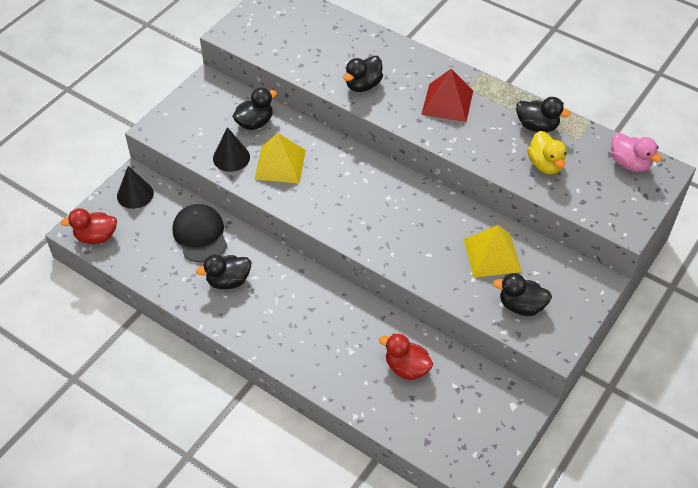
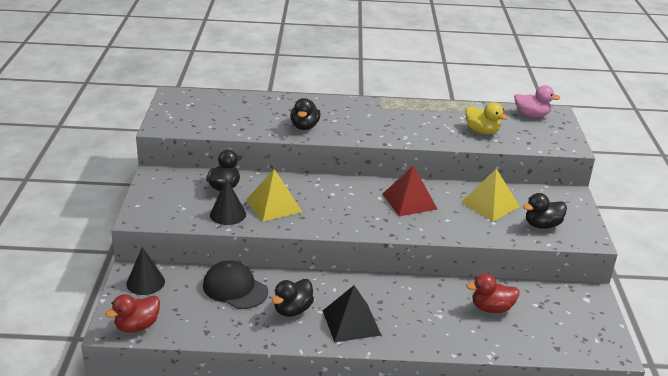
camera: 35 degrees left, 20 degrees down
(266, 319) = (351, 322): none -> black pyramid
(447, 102) = (377, 119): red pyramid -> red pyramid (409, 201)
(537, 126) = (452, 114): black duck -> none

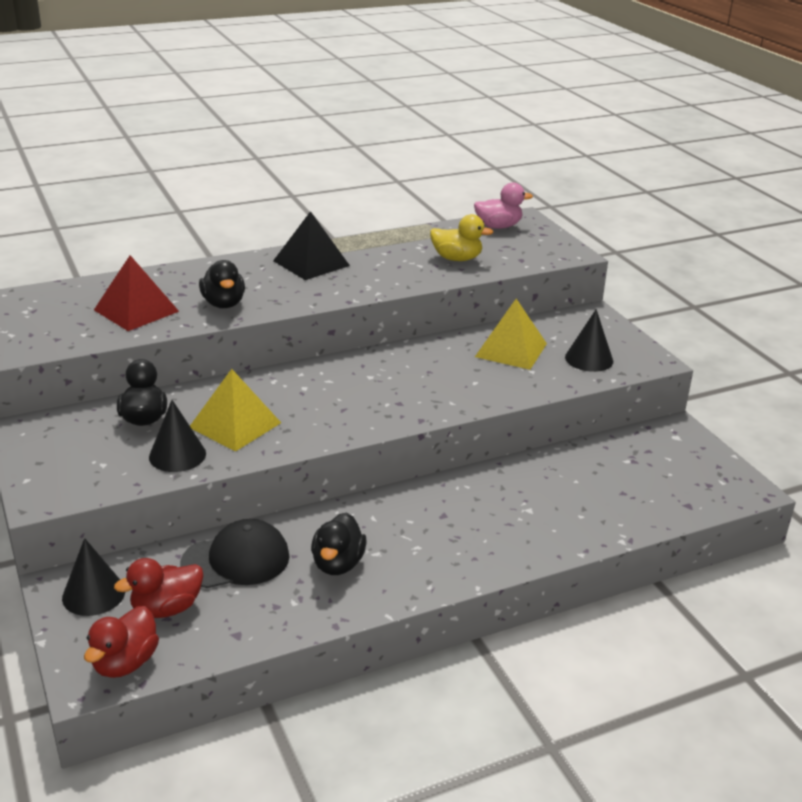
camera: 25 degrees left, 0 degrees up
(235, 288) = (236, 560): black cap -> black cap turned 150 degrees clockwise
(351, 322) = (427, 555): black pyramid -> black pyramid (311, 263)
(409, 201) = (411, 371): red pyramid -> red pyramid (136, 310)
(491, 308) = (582, 481): red duck -> red duck (166, 608)
(542, 225) = (589, 359): black duck -> black cone

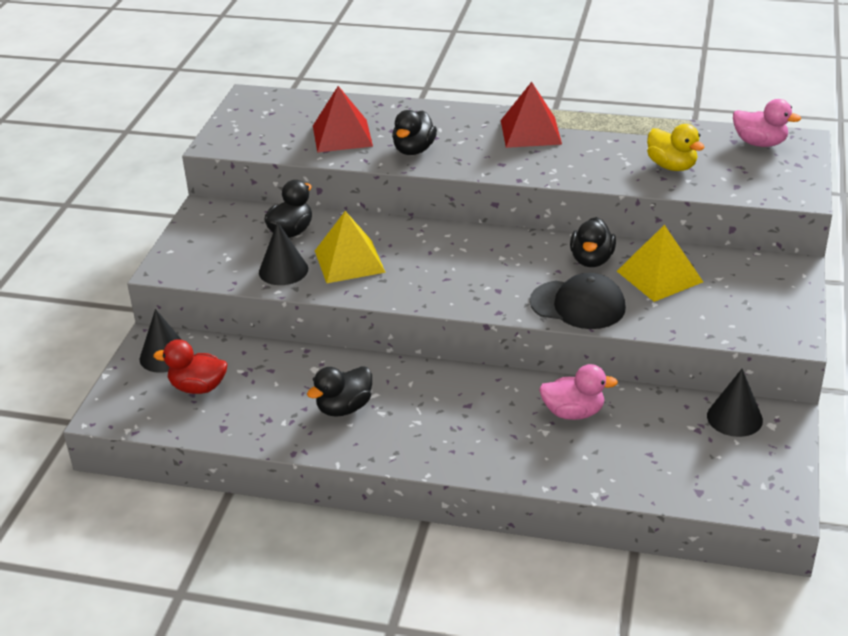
camera: 40 degrees right, 5 degrees up
(125, 663) = (138, 413): red duck -> none
(236, 560) = (277, 372): black cap -> black cap (578, 305)
(311, 263) = (531, 132): black pyramid -> red pyramid
(445, 355) = (591, 260): none -> black duck
(533, 486) = (573, 412): none -> pink duck
(589, 359) = (726, 312): black cone -> black cone (734, 418)

